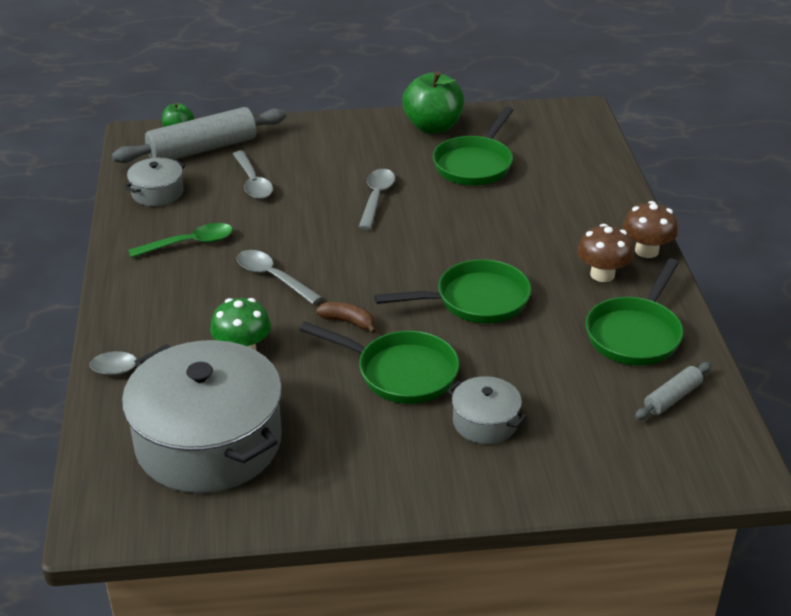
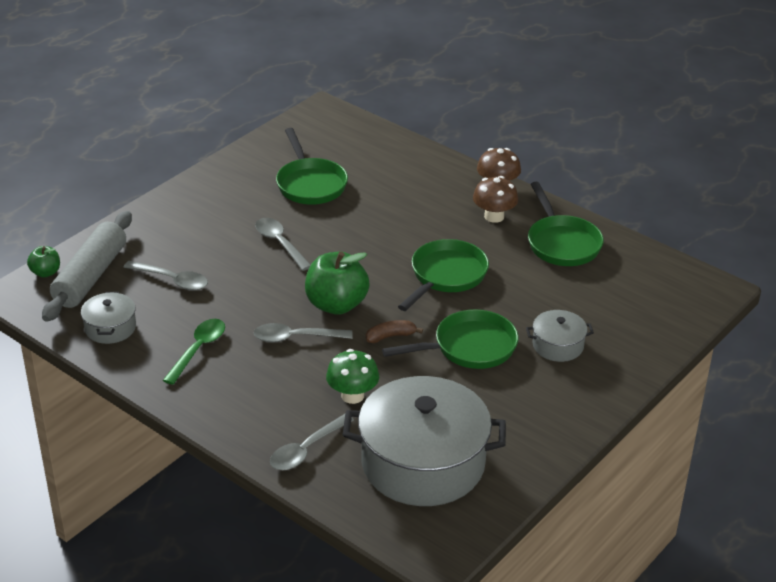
camera: 45 degrees left, 0 degrees up
(433, 127) = (240, 171): green apple -> green apple (336, 305)
(672, 398) = (630, 269): grey rolling pin -> none

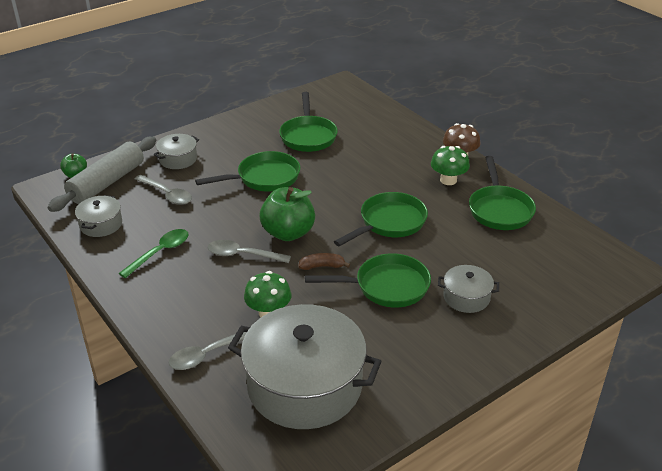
camera: 15 degrees right, 0 degrees up
(164, 235) = (178, 159): none -> grey pot
(280, 243) = (264, 178): grey spoon -> green pan
(494, 216) = (448, 180): brown mushroom -> green mushroom

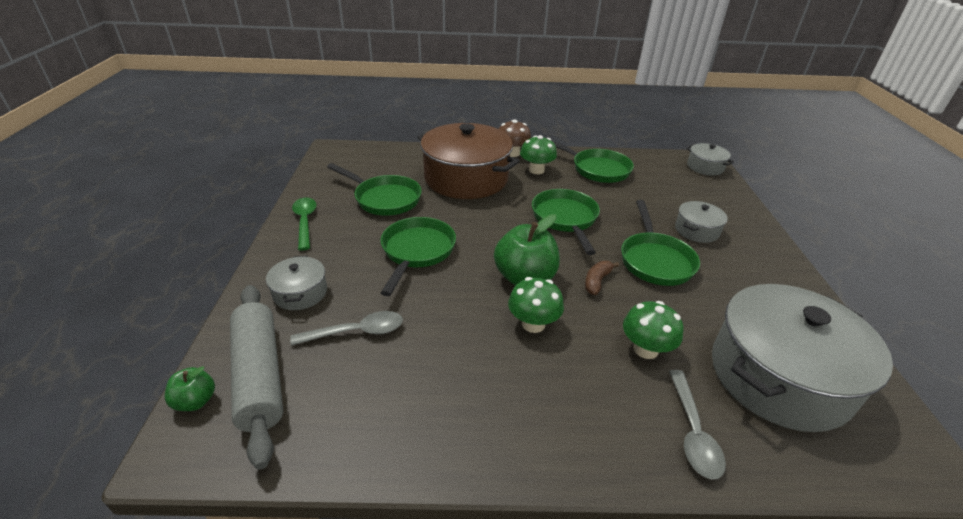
camera: 55 degrees left, 0 degrees up
(101, 224) = (344, 423): grey pot -> grey pot (705, 167)
(160, 253) = (465, 390): green spoon -> green spoon (305, 222)
(243, 255) = (533, 324): grey spoon -> green mushroom
(384, 154) = (466, 178): none -> brown pot
(386, 286) = (655, 260): green pan -> green pan turned 150 degrees clockwise

